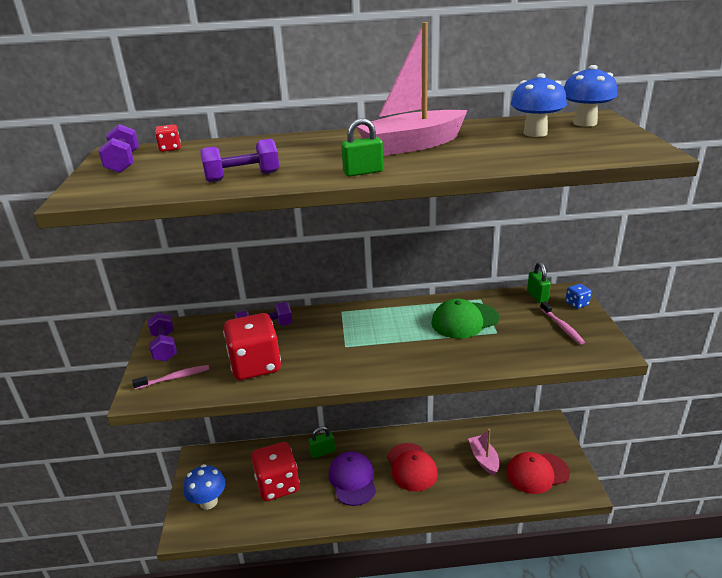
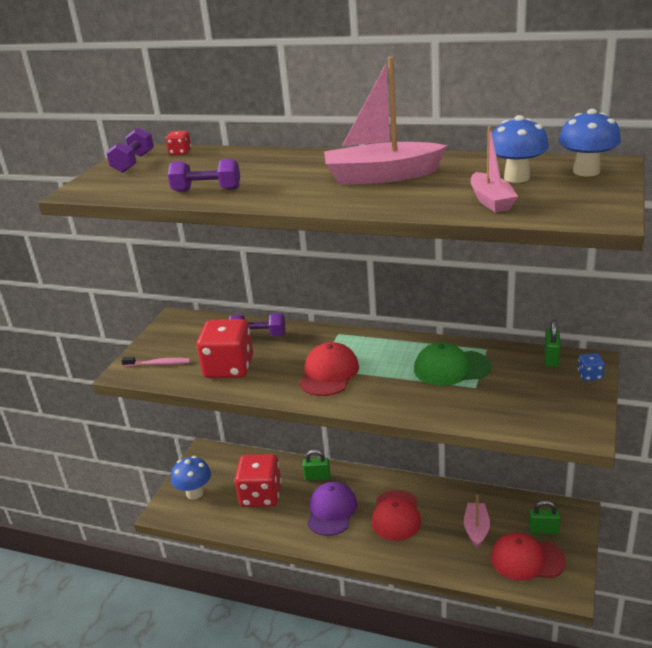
camera: 25 degrees right, 0 degrees up
(164, 347) = (166, 335): purple dumbbell -> none
(359, 349) = (329, 373): none -> red cap
(363, 172) = (306, 200): green padlock -> green padlock (543, 530)
(540, 152) = (491, 201): none -> pink boat
(562, 326) = (551, 396): pink toothbrush -> none

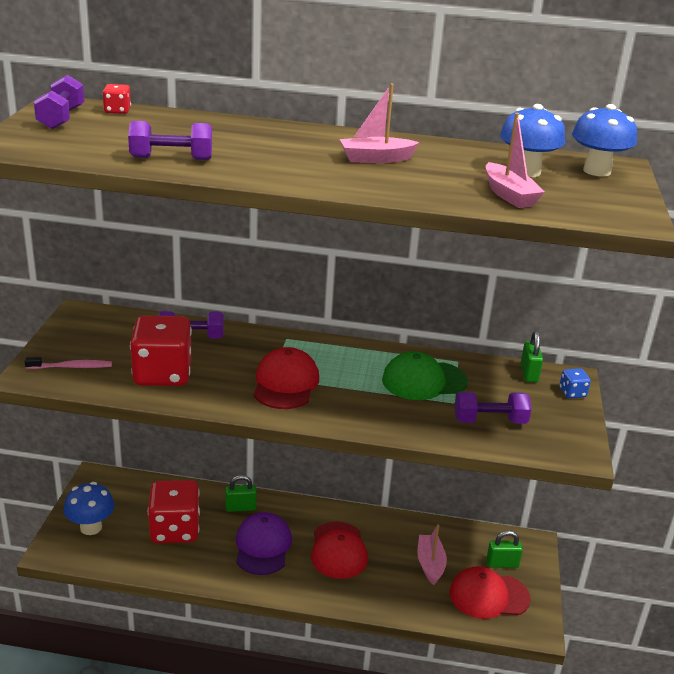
camera: 15 degrees left, 0 degrees up
(381, 176) = (375, 159): pink boat -> pink boat, size x0.58
(505, 403) = (490, 421): none -> purple dumbbell

